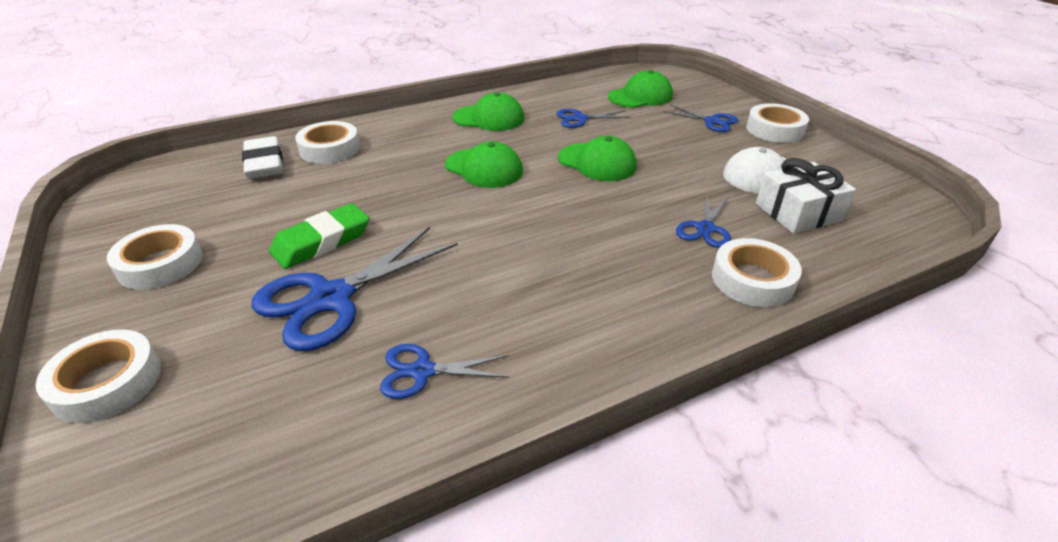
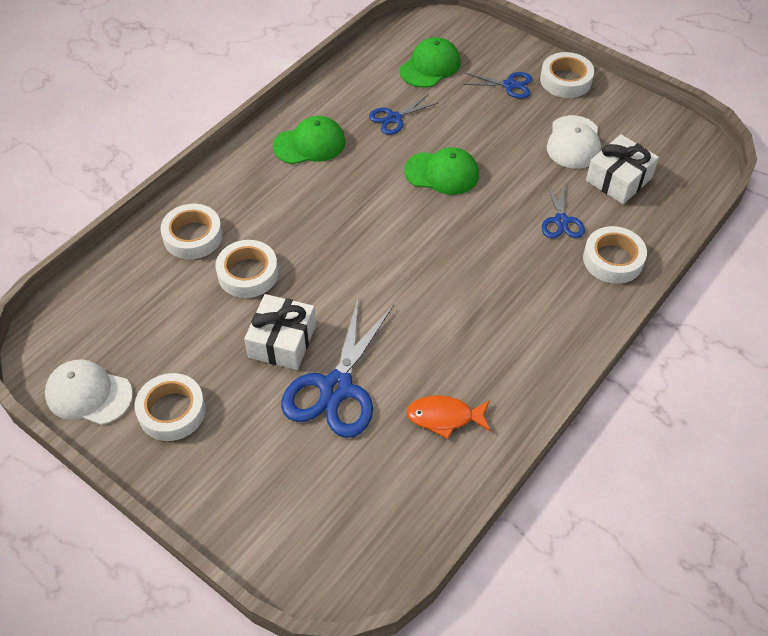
camera: 25 degrees left, 15 degrees up
(107, 383) = (243, 512): white tape -> white tape (248, 273)
(113, 227) = (88, 394): none -> white cap
(264, 163) = (148, 275): white eraser -> none
(322, 242) = (282, 341): green eraser -> white gift
(422, 371) = (444, 417): blue scissors -> orange fish
(484, 168) = (352, 213): green cap -> none

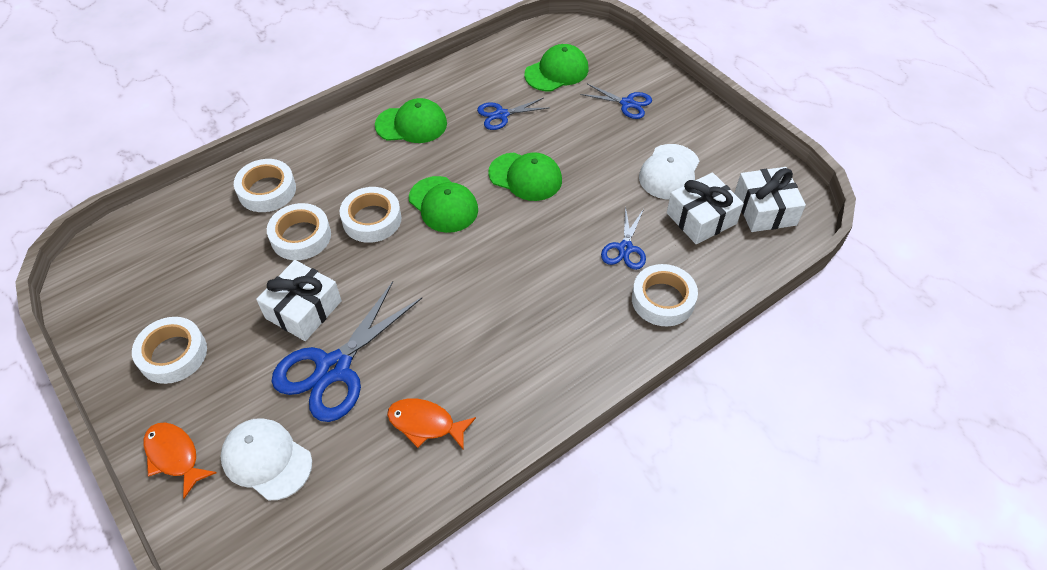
camera: 15 degrees right, 0 degrees up
(88, 394) = (107, 320): white cap -> white cap (266, 459)
(219, 503) = (174, 456): none -> orange fish
(374, 215) = (443, 205): none -> green cap
(565, 80) = (685, 109): white tape -> white tape (372, 219)
(672, 160) = (765, 209): none -> white gift

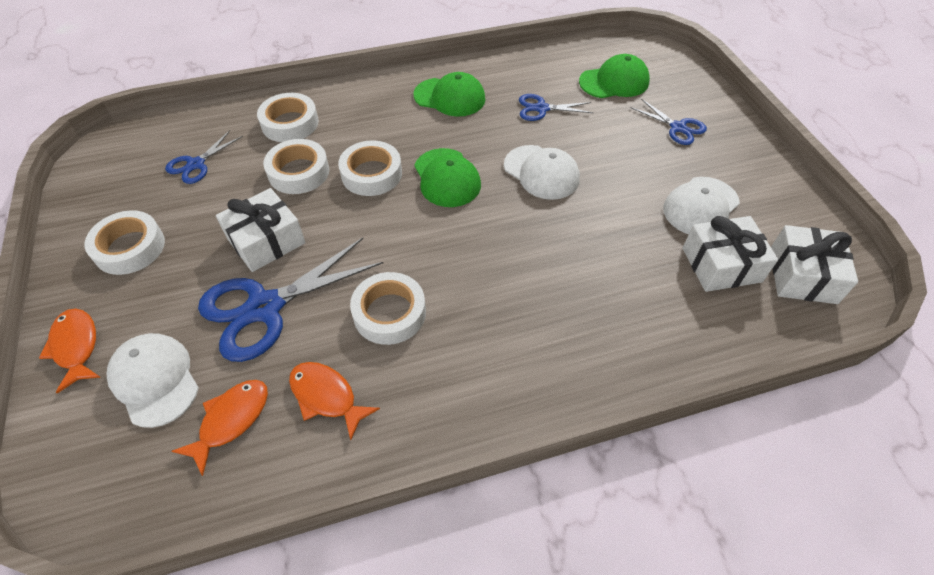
camera: 20 degrees right, 0 degrees up
(353, 469) = (231, 420): none -> orange fish
(525, 177) = (541, 172): green cap -> white cap
(625, 248) = (621, 273): blue scissors -> blue scissors (196, 164)
(663, 299) = (644, 342): white tape -> white tape (389, 313)

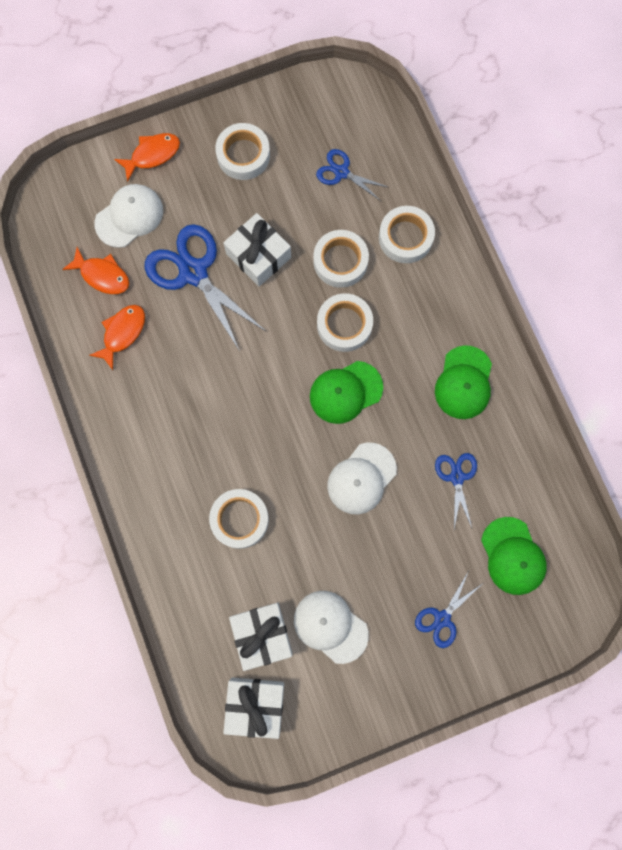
camera: 85 degrees right, 25 degrees up
(389, 313) = (194, 364): white tape -> white tape (239, 519)

